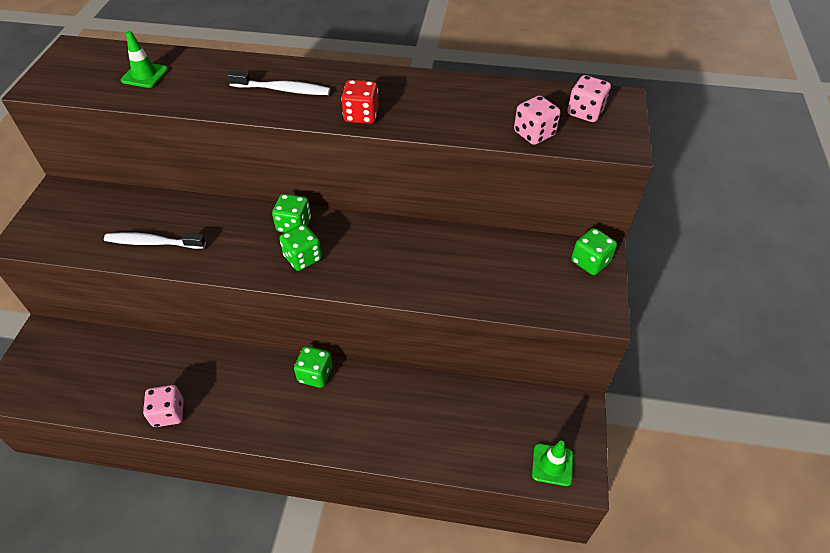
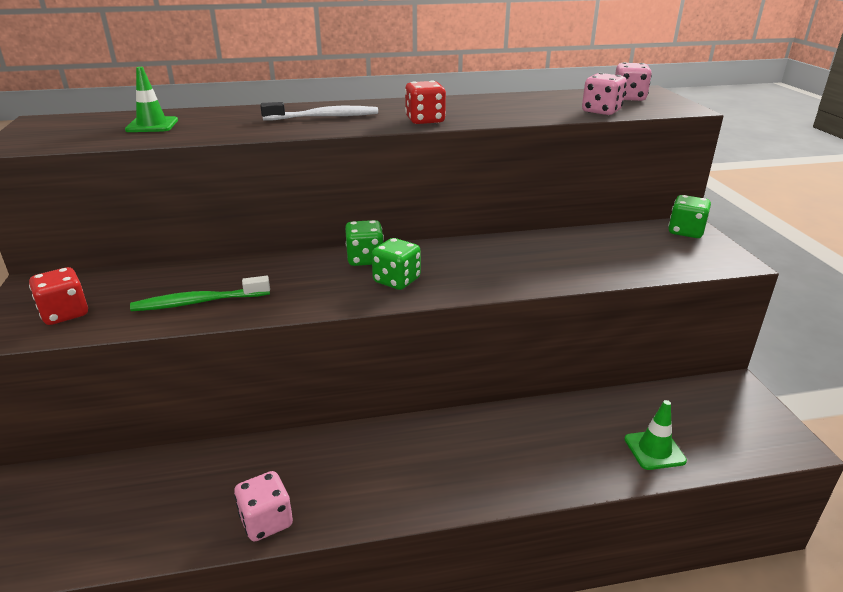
camera: 20 degrees left, 20 degrees down
(65, 230) = (65, 314): none -> red dice
(153, 243) = (198, 302): white toothbrush -> green toothbrush
(315, 374) = (436, 429): green dice -> none
(552, 464) = (756, 440): green traffic cone -> green traffic cone (654, 450)

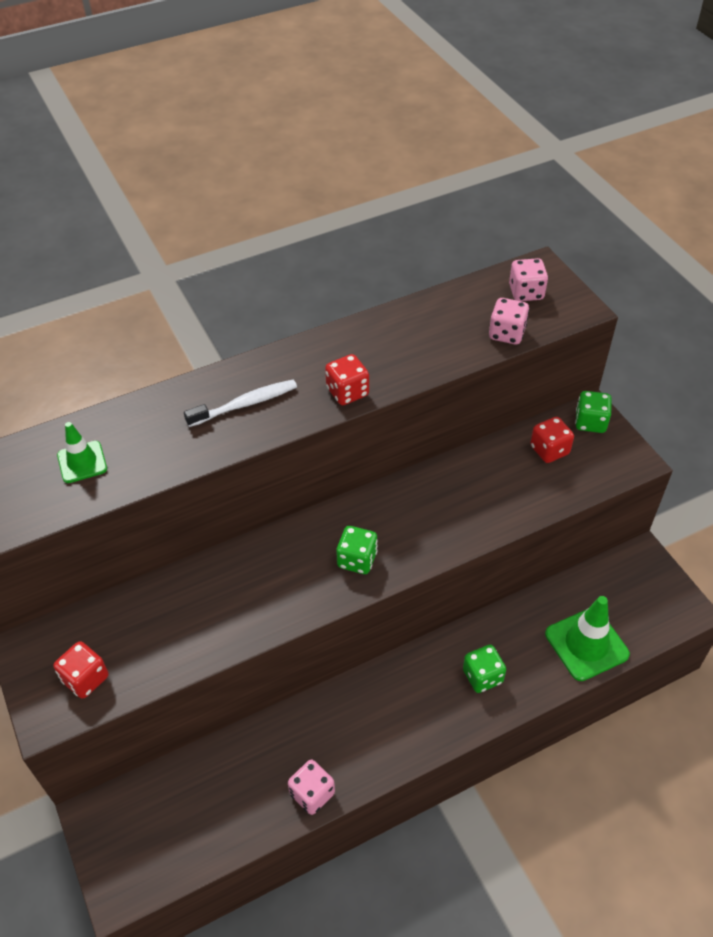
camera: 15 degrees left, 20 degrees up
(198, 302) = (196, 633): green toothbrush -> none
(365, 259) = (316, 534): green dice -> green dice (482, 676)
(635, 242) = (549, 450): none -> red dice
(654, 450) = (586, 644): green traffic cone -> green traffic cone, size x1.68

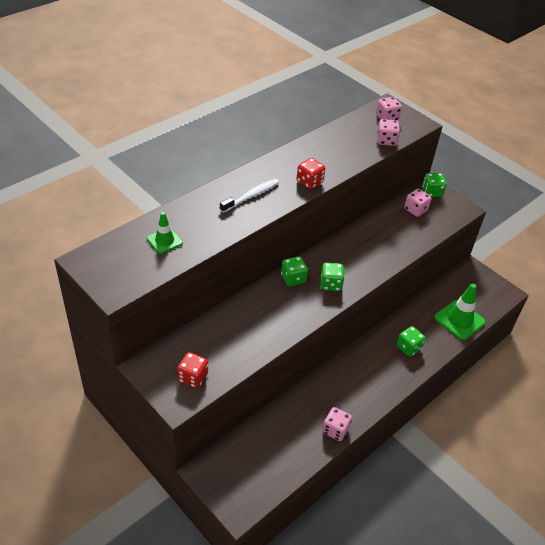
camera: 20 degrees left, 5 degrees down
(302, 540) = (293, 279): none -> green dice
(549, 450) = (415, 210): red dice -> pink dice

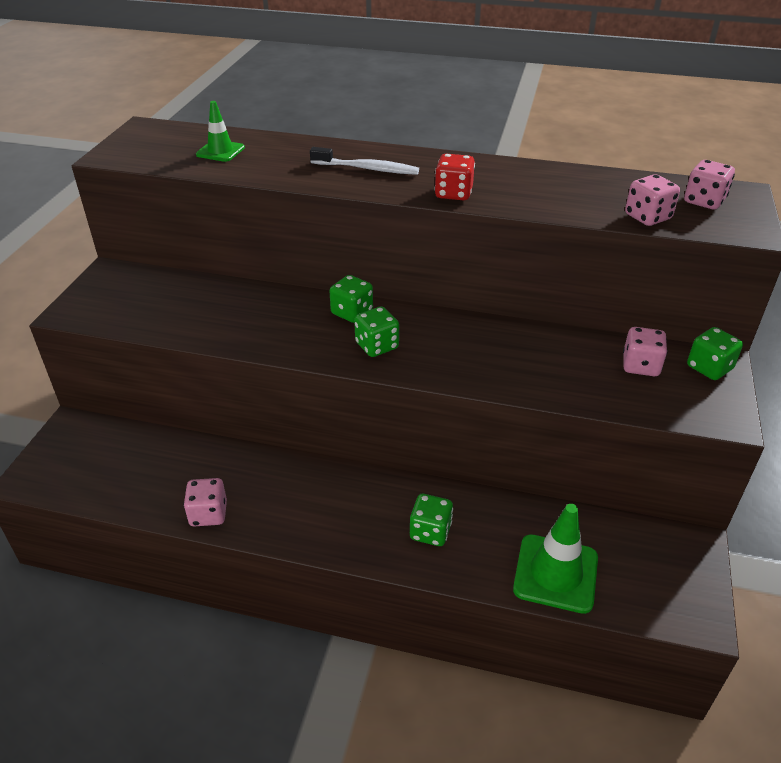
camera: 60 degrees right, 5 degrees down
(193, 377) = (116, 306): red dice -> none

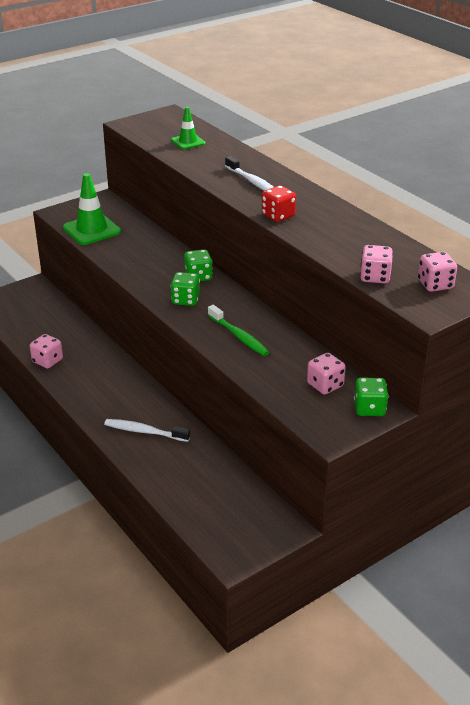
camera: 40 degrees right, 5 degrees down
(430, 532) = (144, 431): green dice -> white toothbrush
(489, 358) = (239, 336): none -> green toothbrush
(555, 573) = (183, 490): green traffic cone -> green traffic cone (92, 230)

